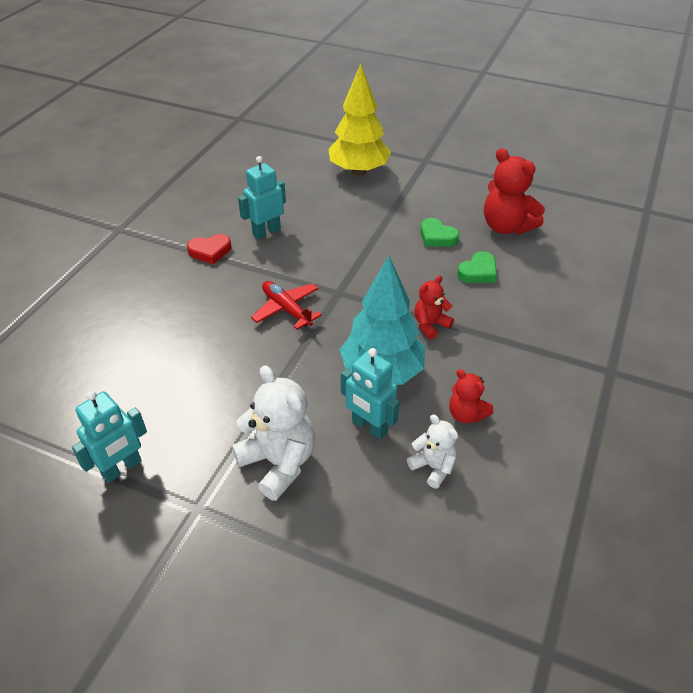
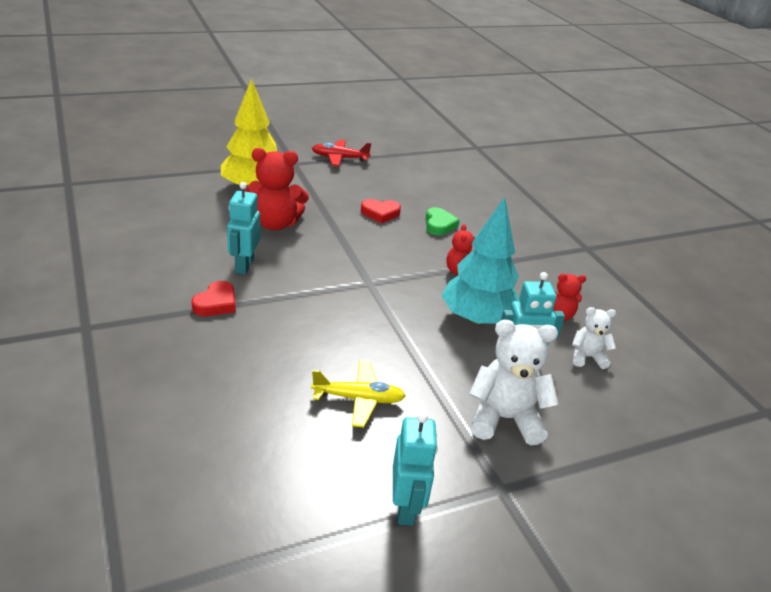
camera: 50 degrees left, 10 degrees down
(201, 375) = (358, 399): none -> yellow plane
(286, 309) = (350, 314): red plane -> red plane (339, 158)
(437, 237) = (380, 213): green heart -> red heart
(506, 227) = (414, 188): red teddy bear -> red teddy bear (275, 223)

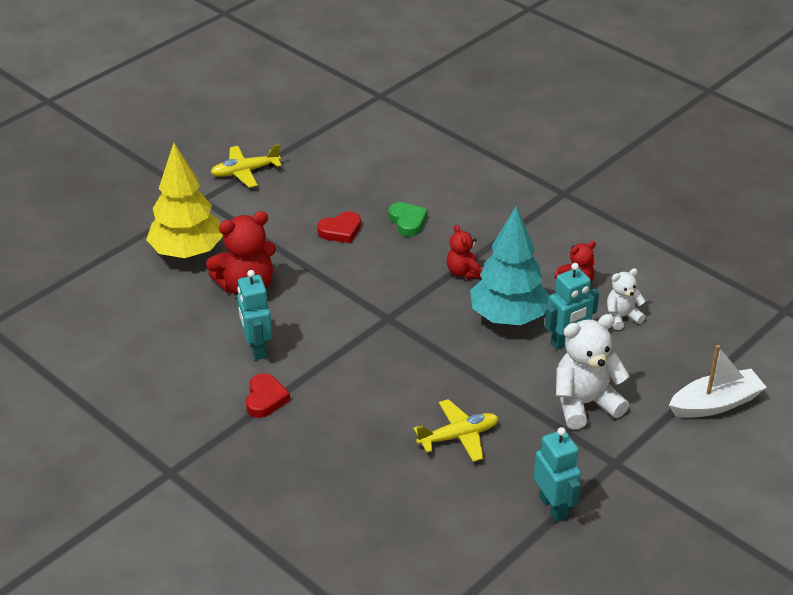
camera: 20 degrees left, 5 degrees up
(339, 158) = (245, 172): red plane -> yellow plane
(647, 473) = (715, 403): none -> white boat

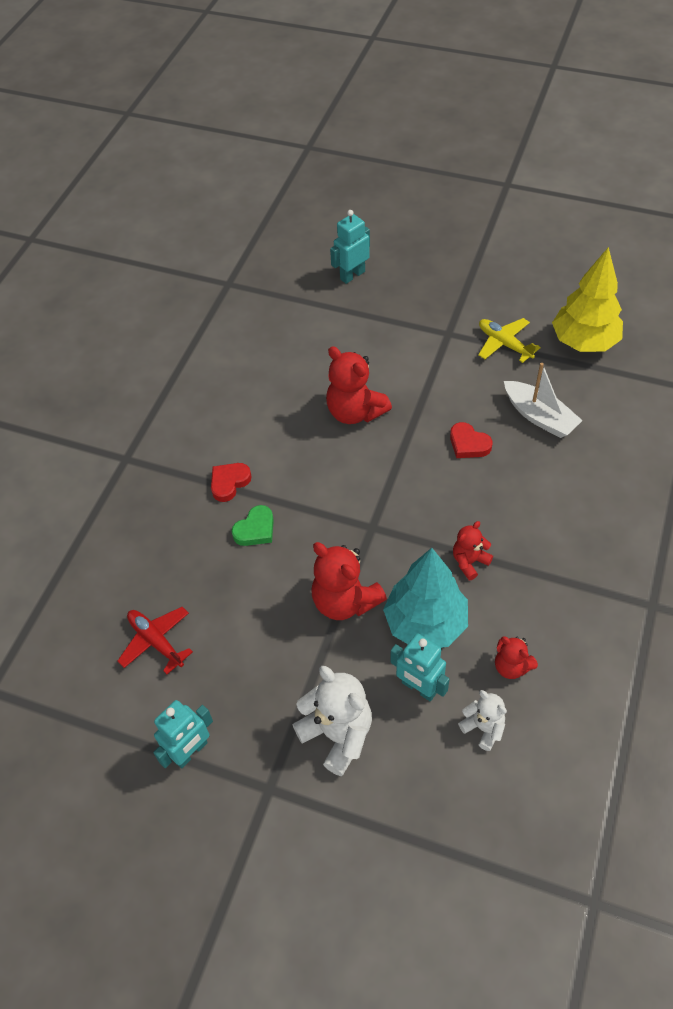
camera: 70 degrees right, 15 degrees up
(187, 252) = (375, 355): yellow tree -> yellow tree (584, 342)
(257, 348) = (285, 451): turquoise robot -> turquoise robot (352, 275)
(265, 399) = (229, 483): red heart -> red heart turned 150 degrees clockwise
(407, 222) = (515, 489): green heart -> green heart (255, 529)
(420, 503) = (156, 641): none -> red plane
(455, 359) = (345, 601): none -> red teddy bear
(458, 436) = (247, 641): yellow plane -> none
(715, 403) = (397, 864): white boat -> white boat (539, 416)

